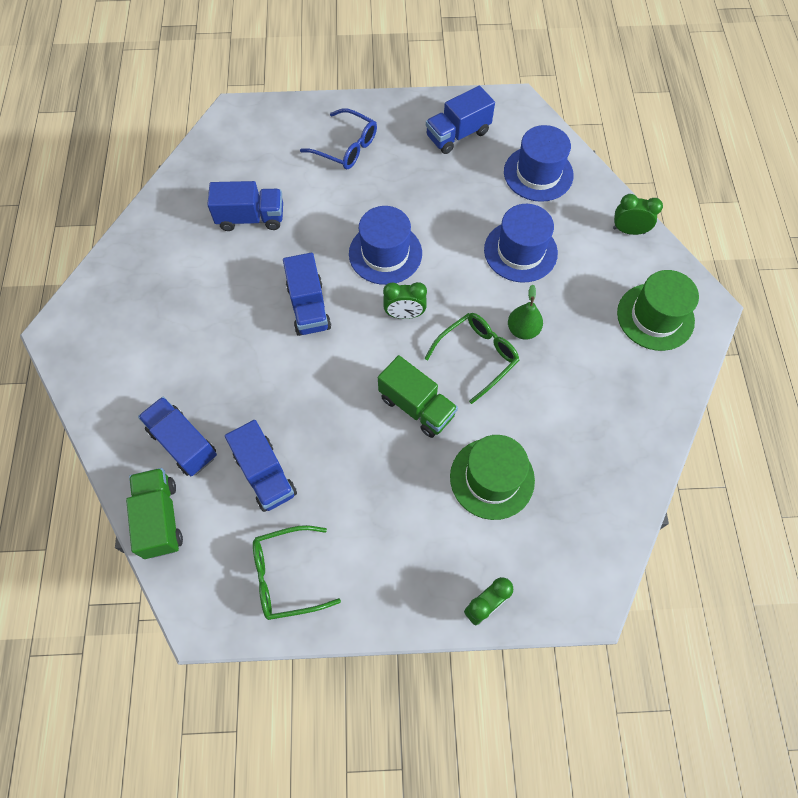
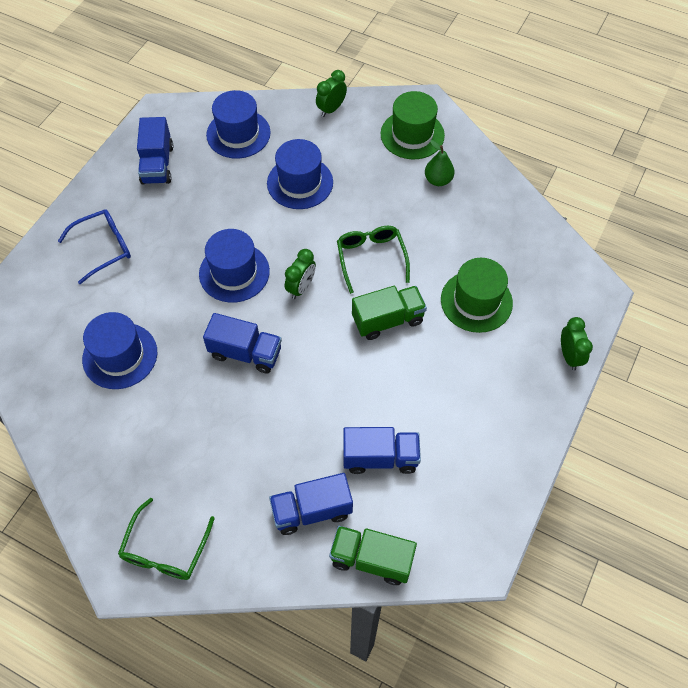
camera: 60 degrees left, 5 degrees down
(251, 218) = (120, 356): blue truck -> blue hat
(286, 575) = (476, 481): green glasses -> green glasses (165, 549)
(523, 330) = (368, 218): green pear -> green pear (438, 180)

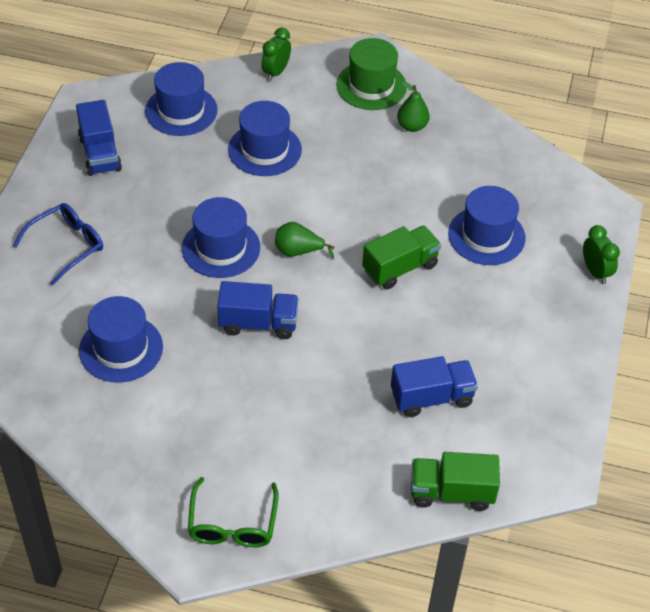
camera: 15 degrees left, 10 degrees down
(301, 287) = (298, 251): green clock -> green pear
(312, 510) = (376, 459): blue truck -> none
(371, 258) = (364, 211): green glasses -> none
(476, 301) = (486, 236): green hat -> blue hat

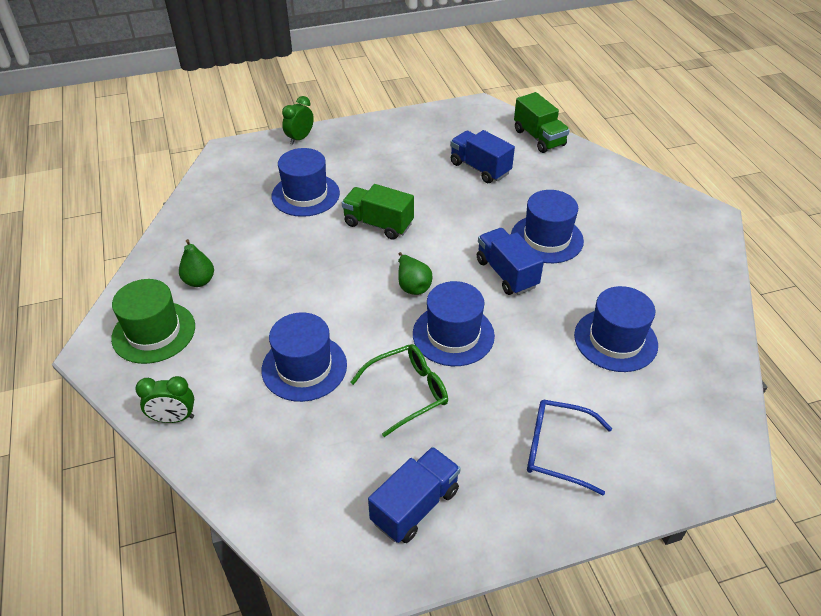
camera: 120 degrees left, 5 degrees down
(181, 110) = (292, 470): blue hat -> blue hat (546, 239)
(232, 524) = (669, 210): green glasses -> green glasses (408, 392)

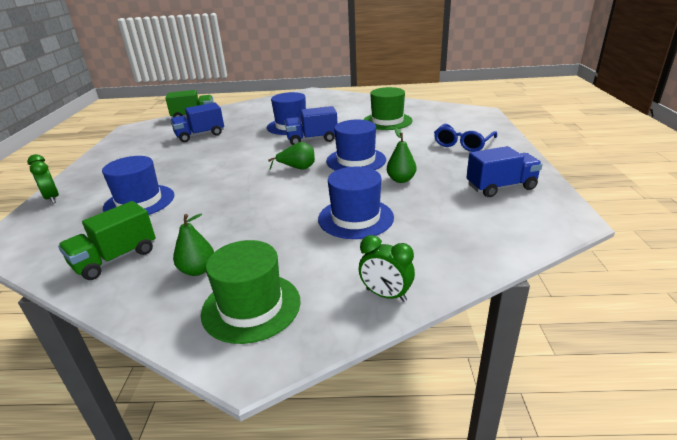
camera: 70 degrees left, 15 degrees down
(174, 418) = (386, 295): green clock -> green clock turned 105 degrees clockwise
(378, 224) = (217, 174): green truck -> green truck (115, 259)
(408, 392) = (401, 180): green glasses -> green pear
(415, 506) = (501, 187): blue truck -> blue truck turned 105 degrees clockwise
(615, 340) = (387, 121): blue hat -> green hat

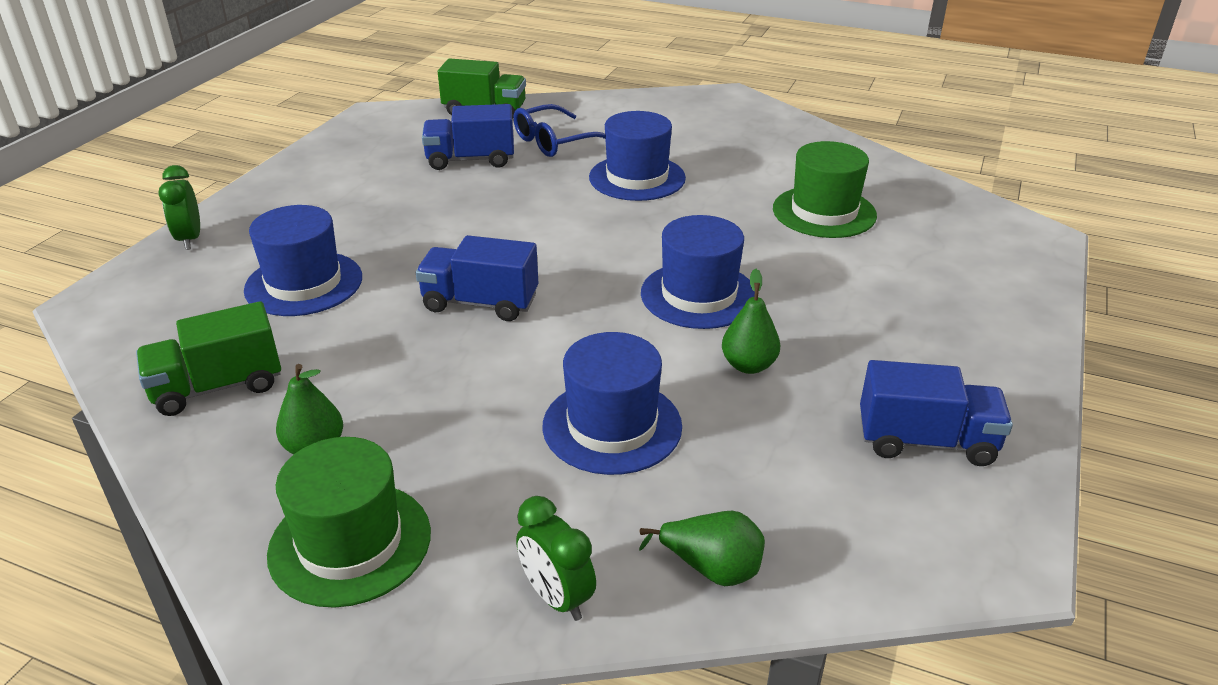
camera: 20 degrees right, 5 degrees up
(297, 168) = (585, 284): green pear -> green pear (711, 569)
(312, 139) = (653, 222): blue truck -> blue truck (480, 303)
(463, 144) = (933, 312): blue glasses -> blue glasses (554, 142)

